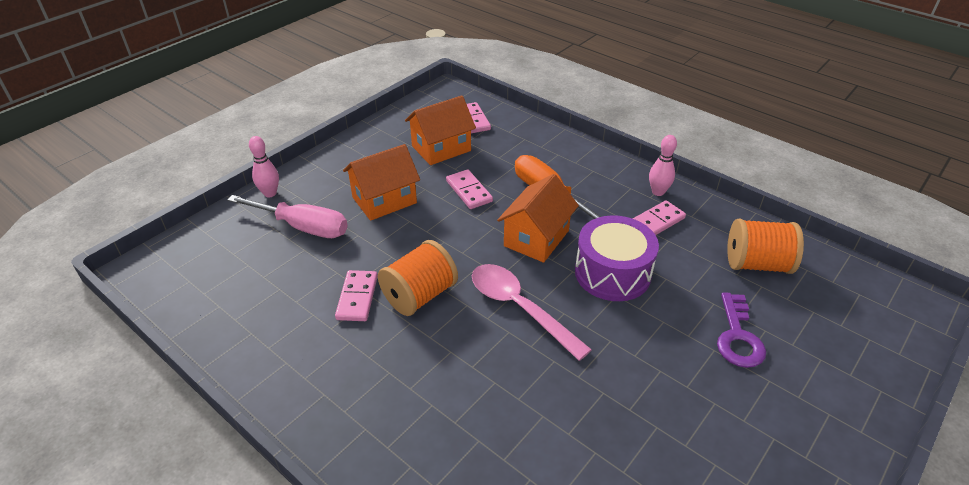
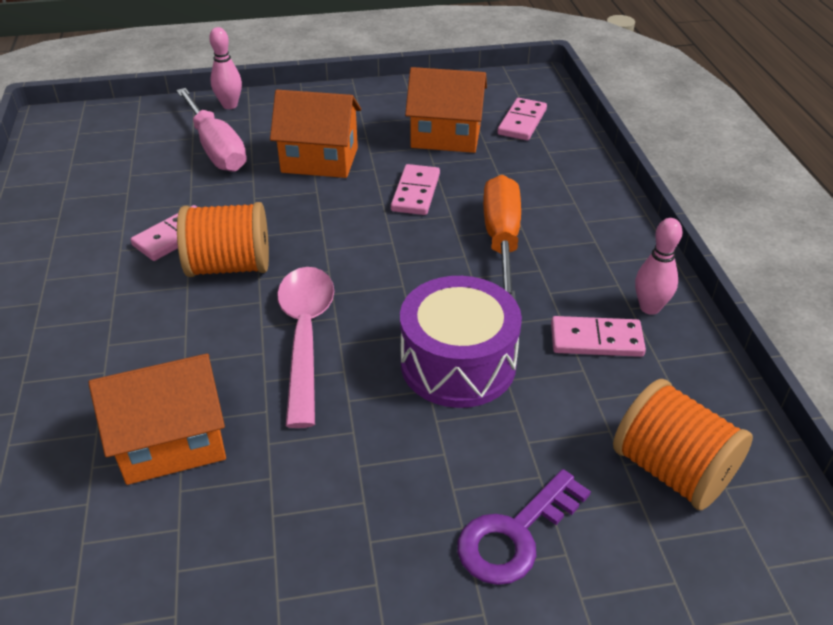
camera: 40 degrees right, 0 degrees up
(536, 238) = (422, 277): orange house -> orange house (172, 441)

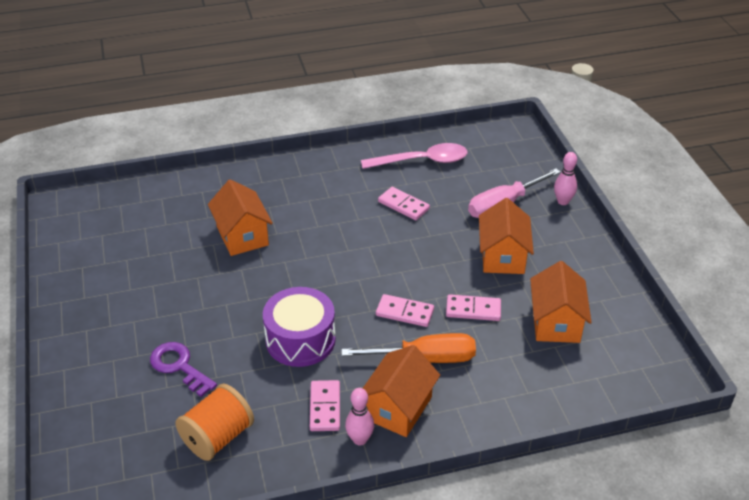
camera: 85 degrees right, 0 degrees up
(229, 266) = (378, 232): orange spool -> none
(305, 337) = (319, 272): pink spoon -> pink spoon (421, 161)
(522, 122) = (593, 370): pink domino -> pink domino (405, 312)
(590, 269) = (398, 408): none -> orange house

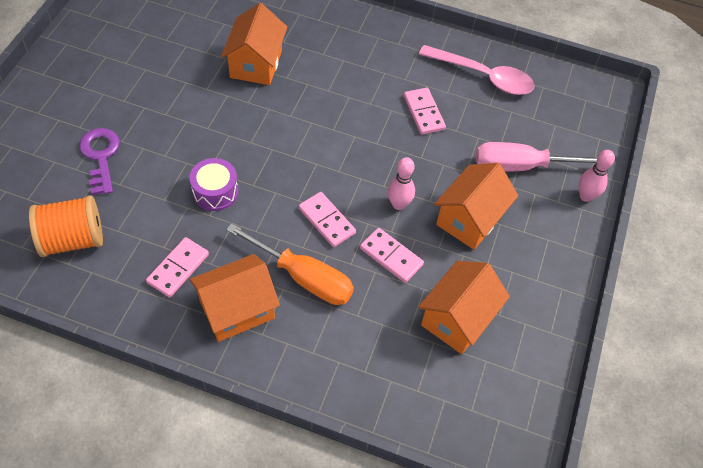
camera: 30 degrees right, 15 degrees up
(300, 340) = (215, 192): purple drum -> purple drum, size x0.63
(360, 439) = (179, 317): pink bowling pin -> pink bowling pin (398, 204)

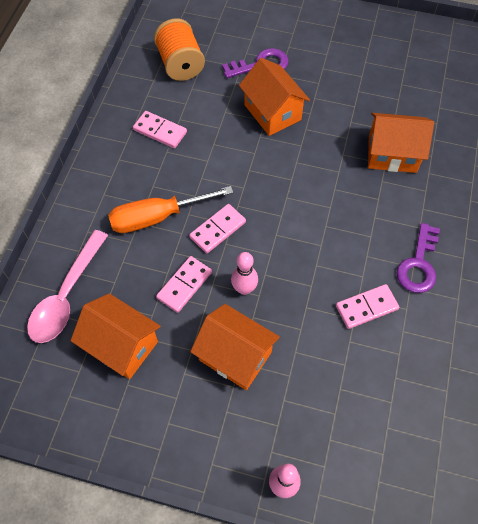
camera: 90 degrees right, 5 degrees up
(215, 192) = (237, 144): purple drum -> none
(237, 309) = (125, 174): orange house -> orange house (272, 112)
(303, 277) = (158, 217): orange screwdriver -> orange screwdriver turned 45 degrees clockwise
(382, 68) = (418, 264): none -> purple key
(483, 76) = (438, 370): pink spoon -> pink spoon (67, 295)
(521, 166) = (313, 411): pink screwdriver -> none

